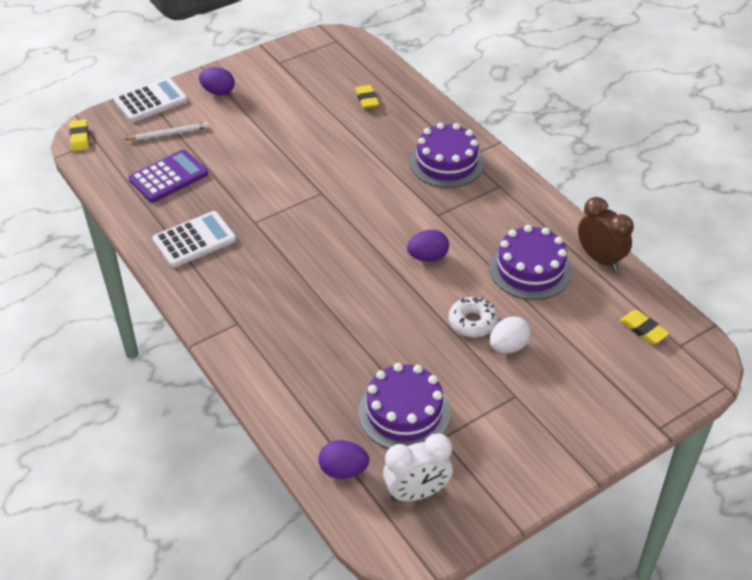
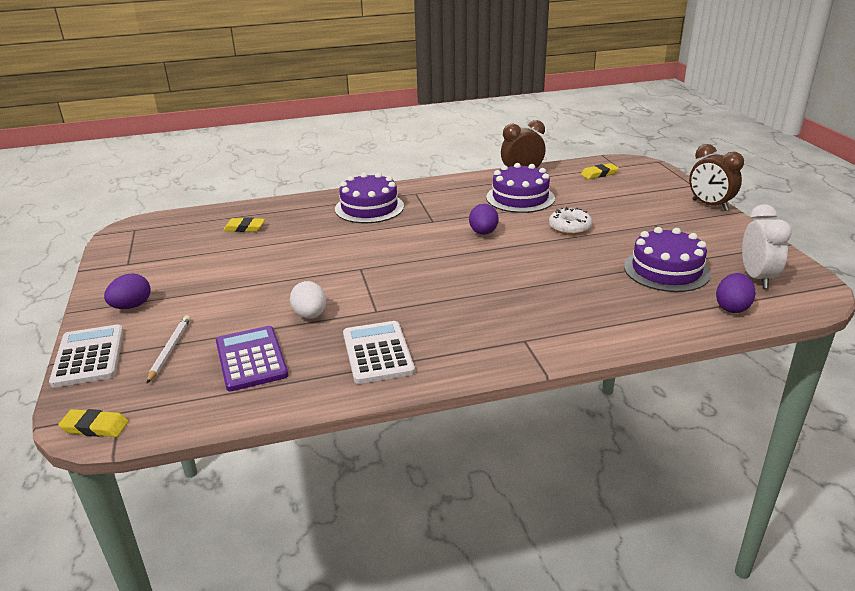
camera: 70 degrees left, 15 degrees down
(508, 346) = (602, 218): white egg -> white egg (310, 315)
(599, 447) = (710, 205): none -> brown clock

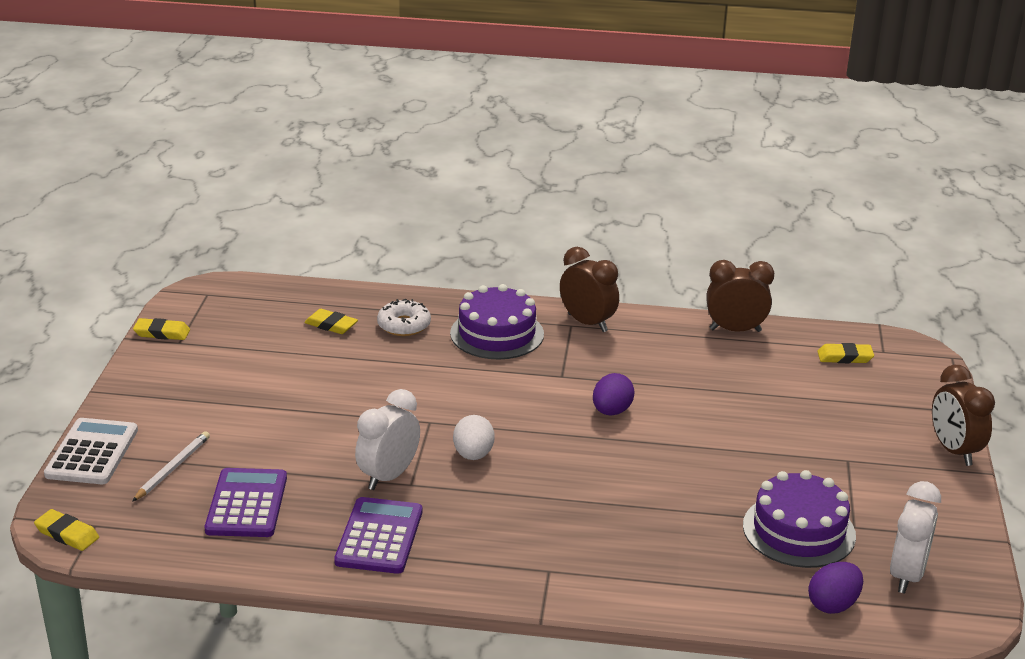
camera: 20 degrees right, 0 degrees up
(109, 261) = (162, 333): none -> yellow eraser
(132, 306) = (159, 402): purple egg -> none
(310, 315) = (336, 468): white egg -> white egg (473, 455)
(355, 310) = (388, 476): none -> white clock
(377, 353) = (379, 536): white calculator -> purple calculator
(425, 190) = (587, 323): none -> brown clock
(520, 198) = (701, 369): purple cake -> none
(569, 227) = (729, 433): white donut -> white donut (404, 325)

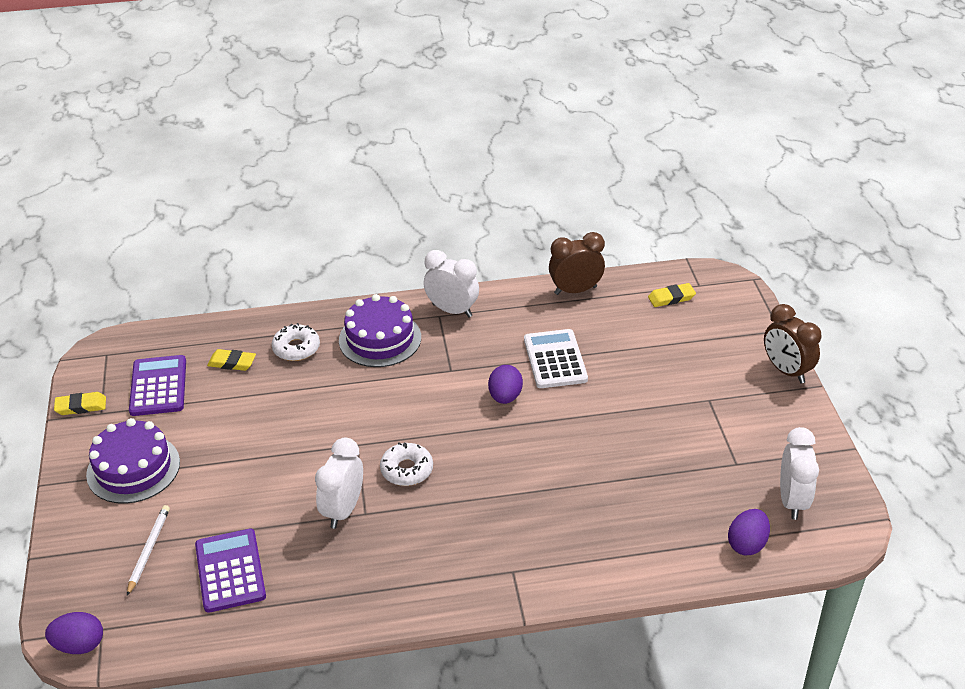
camera: 15 degrees left, 10 degrees up
(67, 534) = (79, 645): yellow eraser -> purple egg
(92, 452) = (67, 552): white calculator -> white calculator (555, 359)
(379, 536) = (358, 574): purple calculator -> purple calculator (158, 386)
(473, 455) = (407, 470): white egg -> white donut
(587, 323) = (452, 310): brown clock -> white clock
(799, 530) = (696, 479): purple cake -> purple cake (133, 468)

